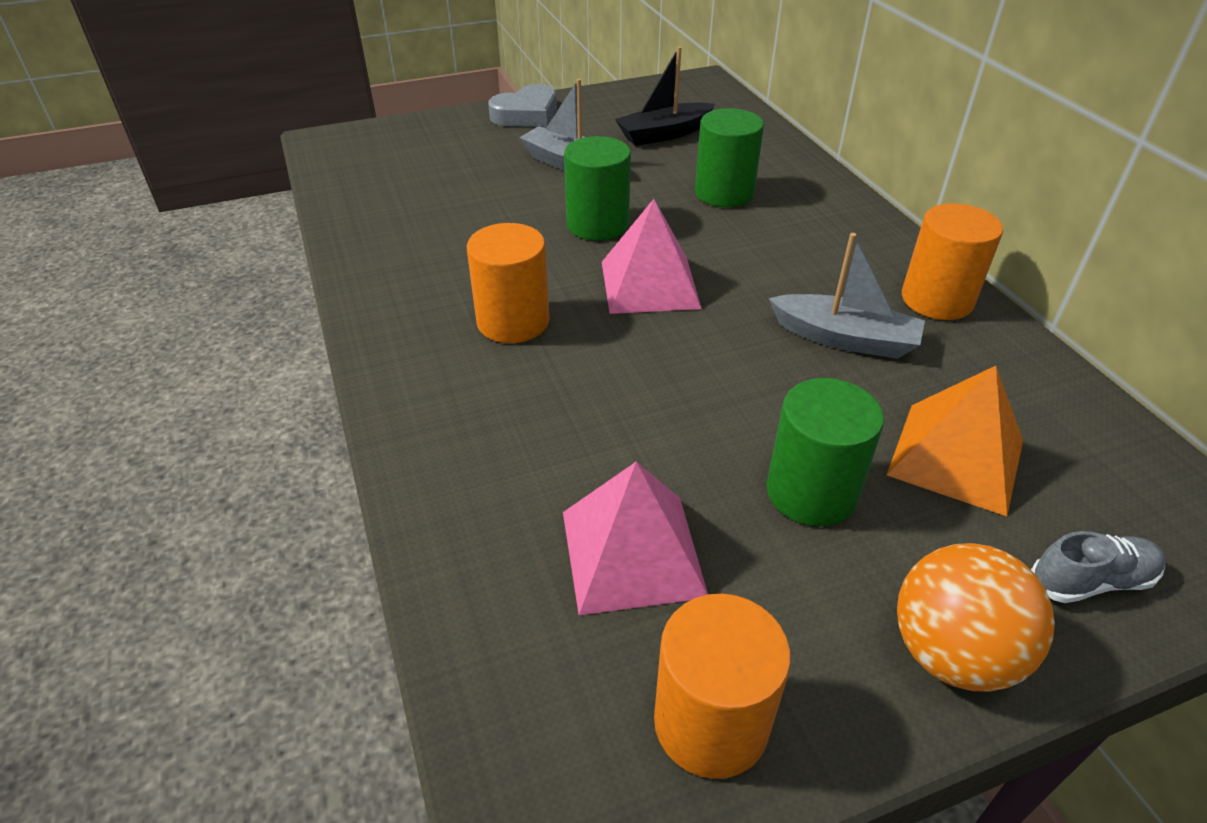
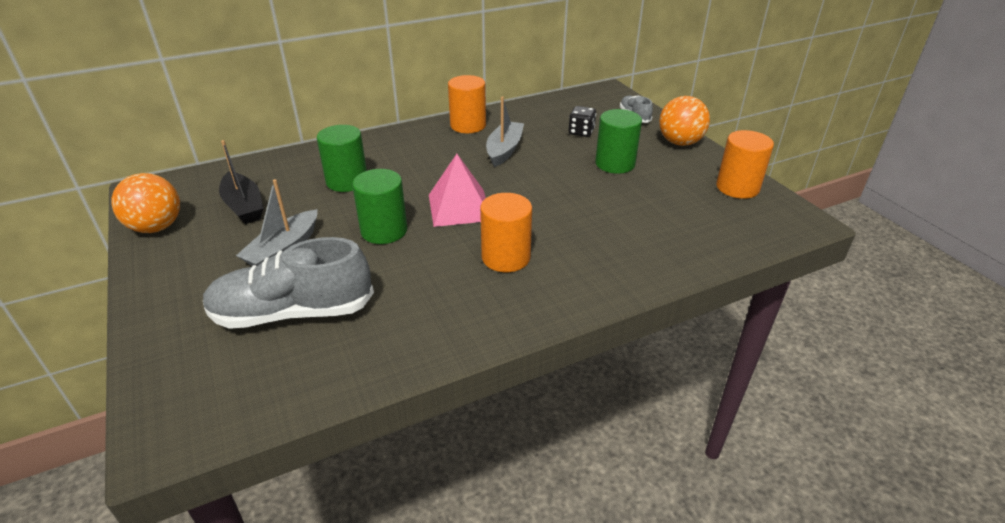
camera: 95 degrees left, 5 degrees down
(457, 178) = (293, 313): none -> grey shoe
(526, 114) = (166, 284): grey heart -> none
(626, 97) = (156, 227): none -> orange ball
(632, 552) = (670, 206): pink pyramid -> none
(956, 457) = (581, 132): orange pyramid -> black dice

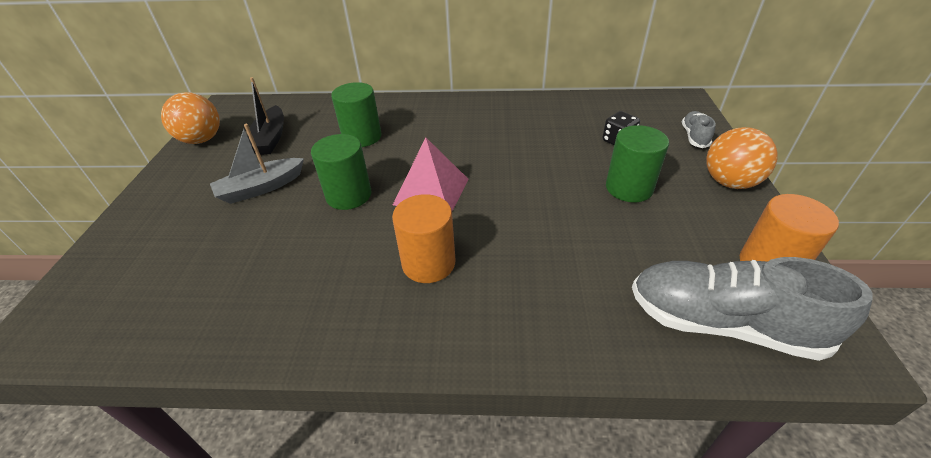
camera: 30 degrees right, 5 degrees up
(293, 313) = (213, 252): grey shoe -> grey shoe (722, 323)
(468, 125) = (509, 107): orange cylinder -> none
(504, 150) = (522, 141): grey boat -> none

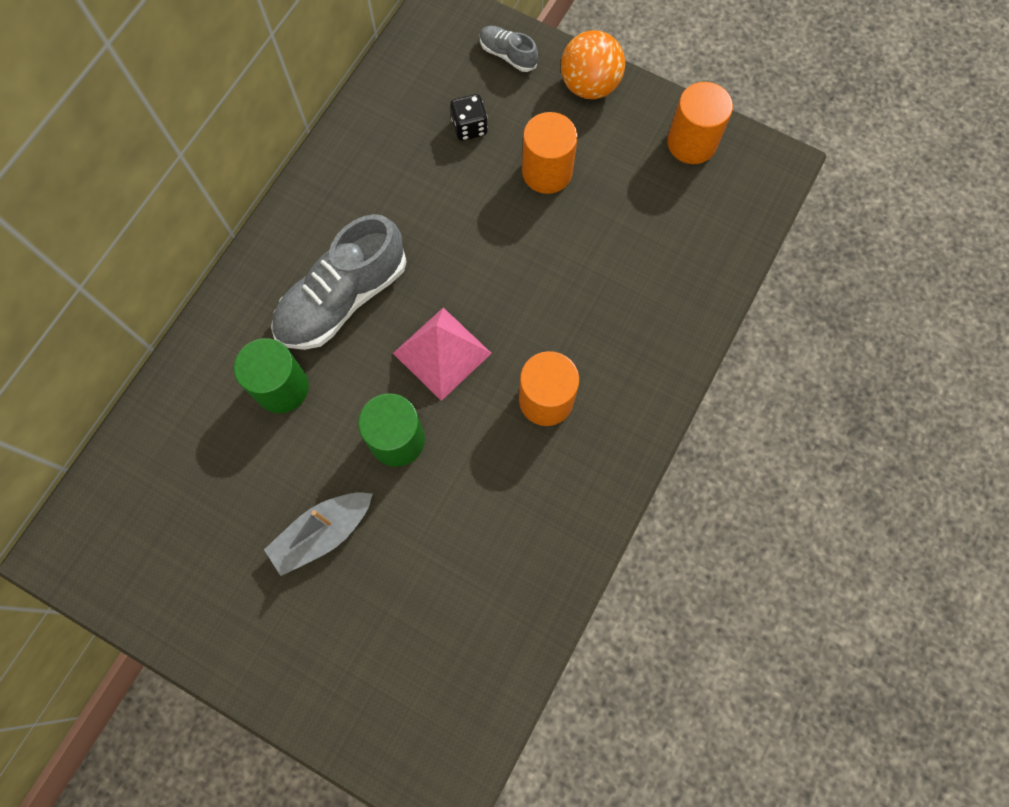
camera: 65 degrees left, 30 degrees up
(202, 140) = (148, 596): orange ball -> none
(261, 188) = (322, 534): grey boat -> grey boat turned 60 degrees clockwise
(270, 139) = (209, 502): black boat -> none
(629, 188) = (547, 172): green cylinder -> orange cylinder
(722, 323) = (721, 220): grey shoe -> grey shoe (342, 299)

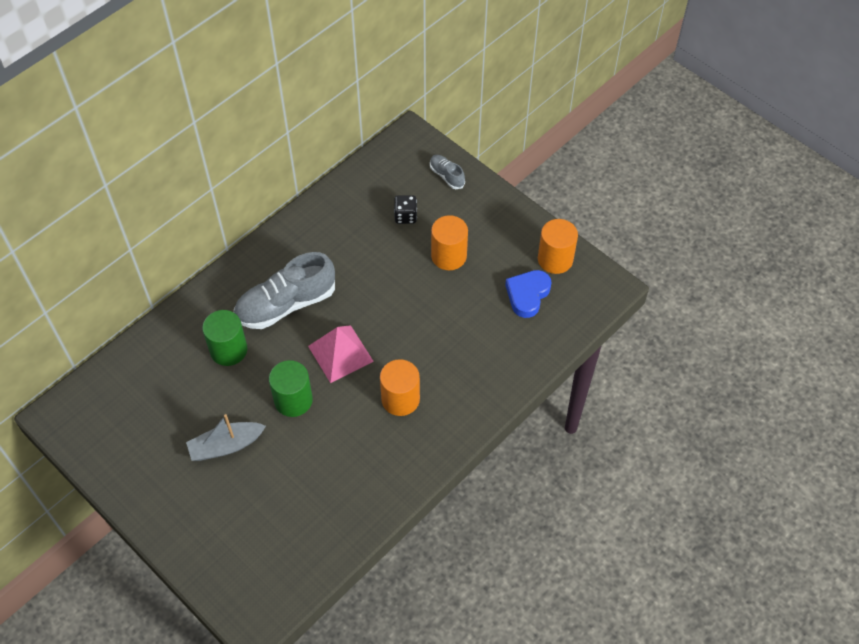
camera: 15 degrees right, 15 degrees down
(589, 85) = (496, 207): orange ball -> none
(671, 203) = (527, 295): none -> blue heart

